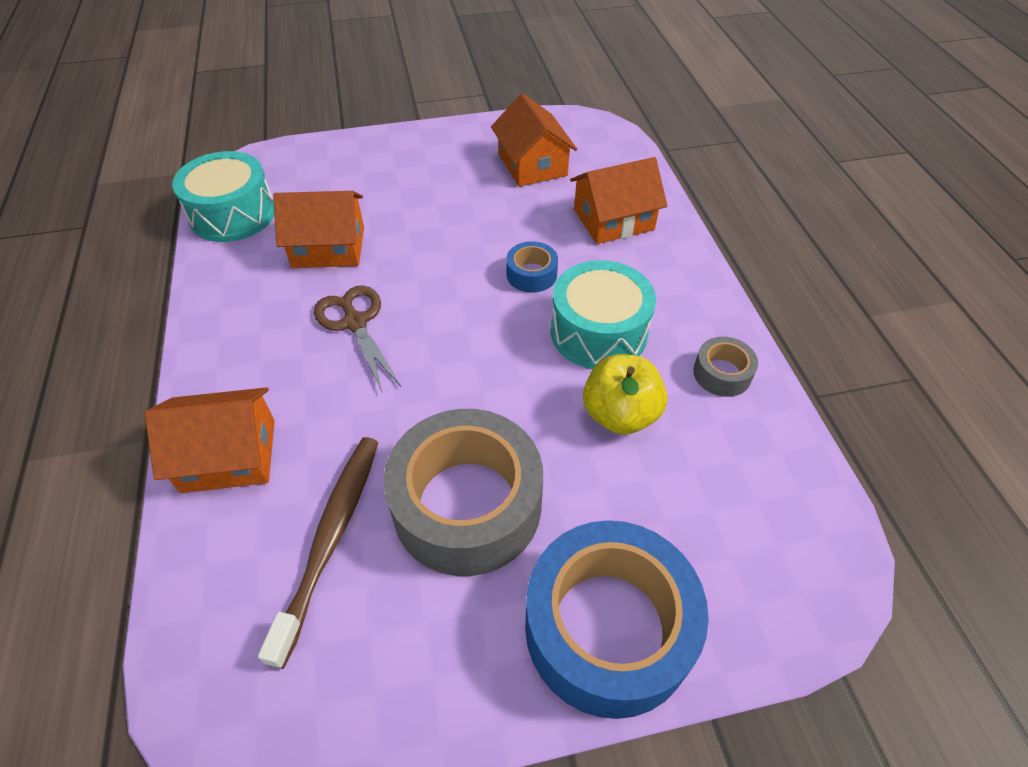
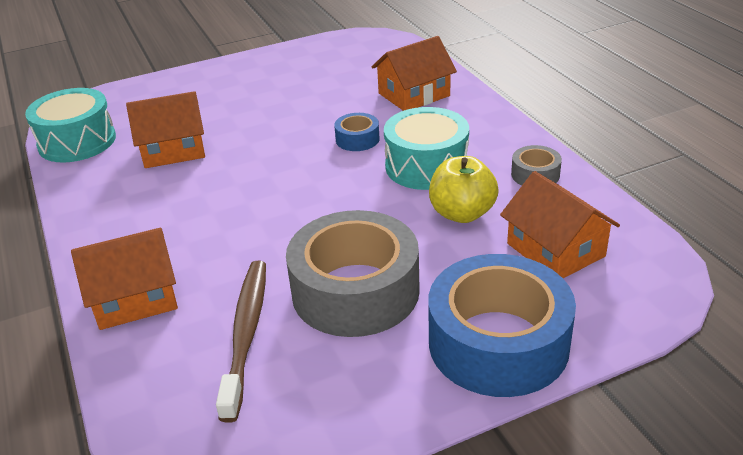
camera: 10 degrees left, 15 degrees down
(355, 322) = (216, 194): brown scissors -> none
(532, 165) = (333, 70): orange house -> orange house (555, 250)

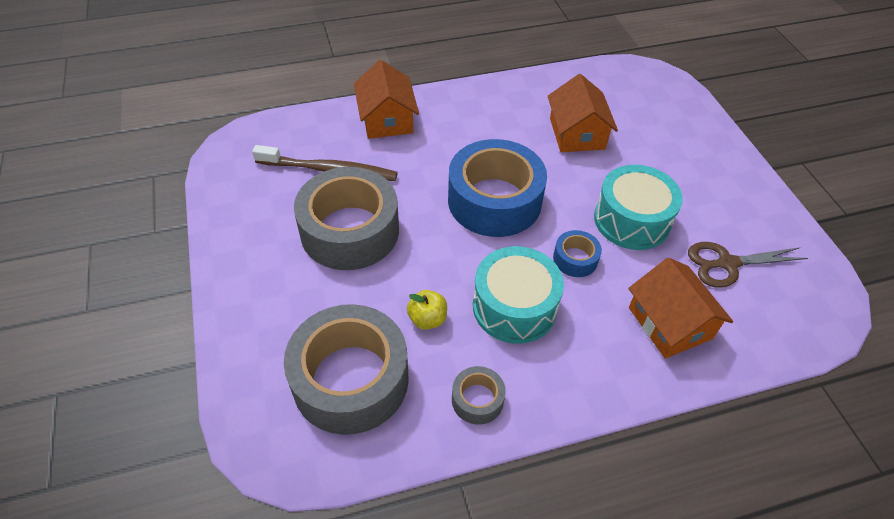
camera: 95 degrees right, 15 degrees up
(77, 141) = (599, 80): turquoise drum -> turquoise drum (631, 220)
(342, 73) = (727, 263): none -> brown scissors
(462, 213) = (427, 319): yellow apple -> yellow apple, size x0.63
(498, 343) = (258, 306): blue tape -> blue tape (494, 200)
(555, 250) = (350, 379): orange house -> grey tape

